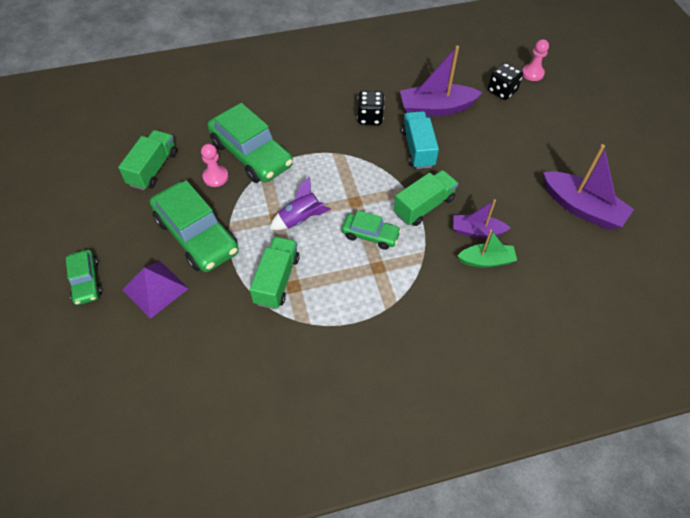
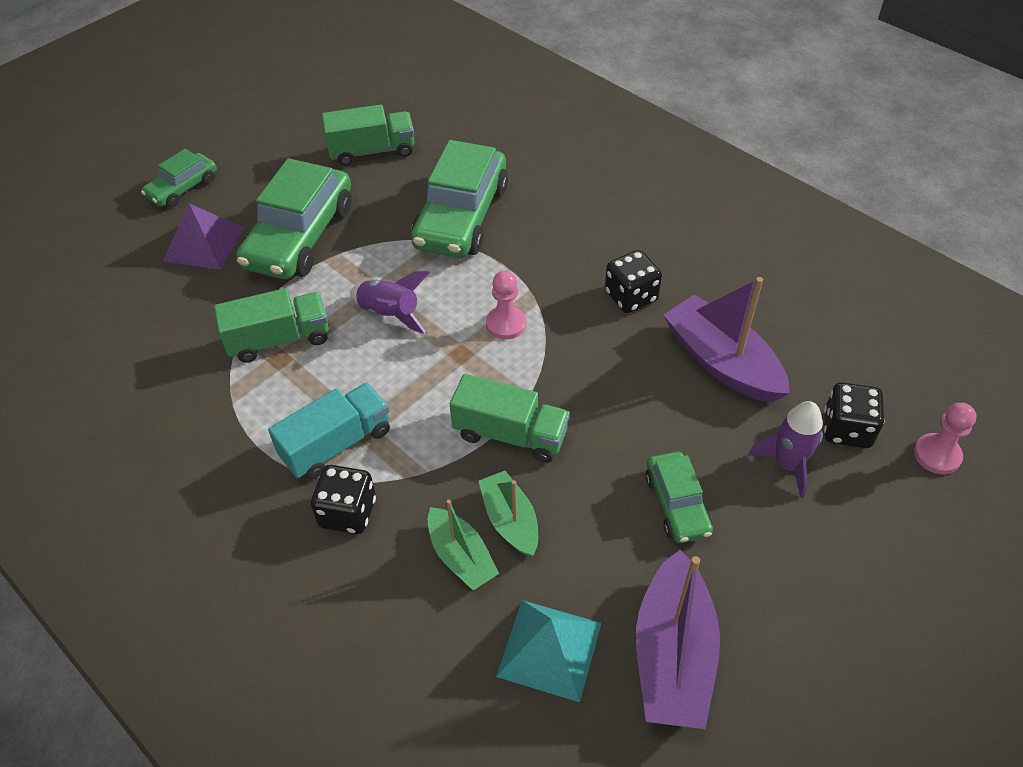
camera: 60 degrees right, 5 degrees down
(215, 177) = (399, 206): pink pawn -> pink pawn (506, 324)
(370, 235) = (413, 397): green car -> green car (677, 504)
(418, 149) = (617, 377): turquoise truck -> turquoise truck (337, 444)
(429, 297) = (348, 512): none -> black dice
(477, 231) = (510, 520): purple boat -> green boat
(508, 119) = (787, 464): none -> purple rocket
(556, 250) = (549, 649): none -> turquoise pyramid

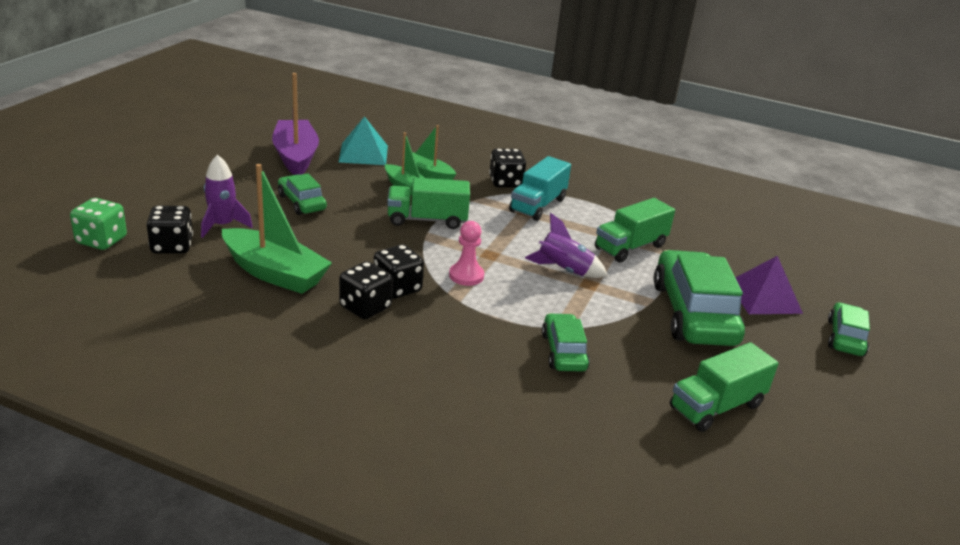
camera: 155 degrees right, 20 degrees down
(461, 217) = (563, 351): green car -> green car, size x0.53
(589, 318) = (397, 288): none -> black dice
(722, 362) = (274, 273): purple boat -> green boat
(937, 455) = (101, 240): pink pawn -> green dice

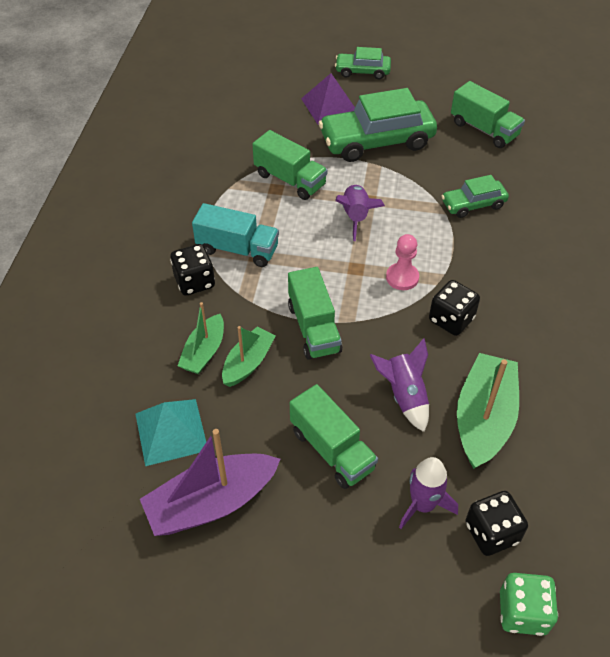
camera: 100 degrees left, 20 degrees up
(301, 202) = (332, 449): green car -> green truck
(327, 243) = (404, 396): none -> purple rocket
(365, 307) = (494, 333): black dice -> none

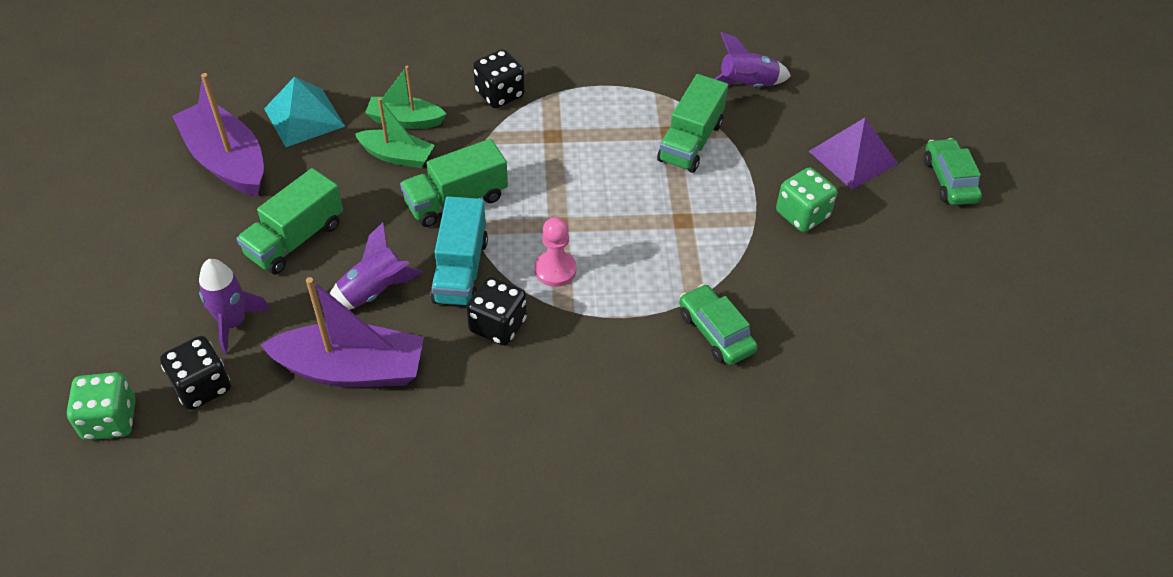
camera: 75 degrees right, 0 degrees up
(237, 249) = (558, 118): turquoise truck -> turquoise truck (460, 270)
(355, 217) = (647, 212): purple rocket -> purple rocket (747, 85)
(377, 141) = (802, 214): green car -> green dice
(484, 129) = (886, 333): green truck -> none
(484, 419) = (351, 369): green boat -> purple boat

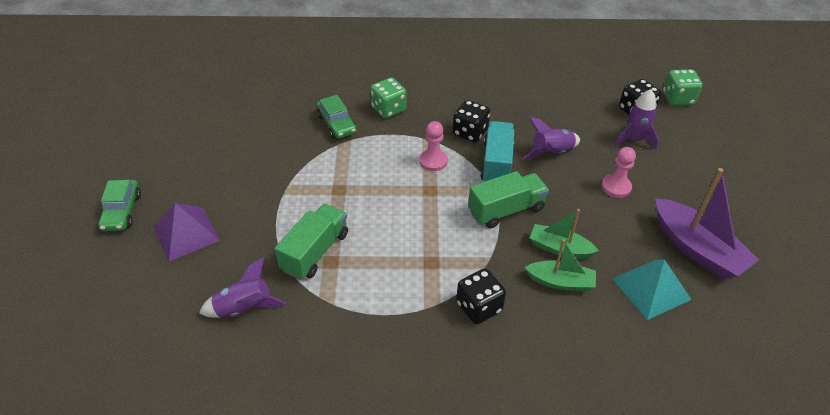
camera: 175 degrees left, 5 degrees down
(295, 239) = (616, 187): green truck -> pink pawn
(351, 369) = (553, 115): purple boat -> none
(802, 214) = (250, 190): green dice -> green dice (388, 109)

